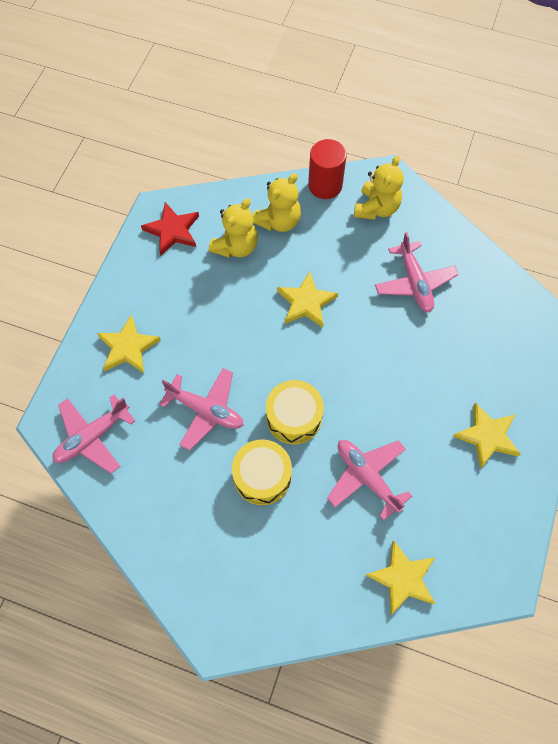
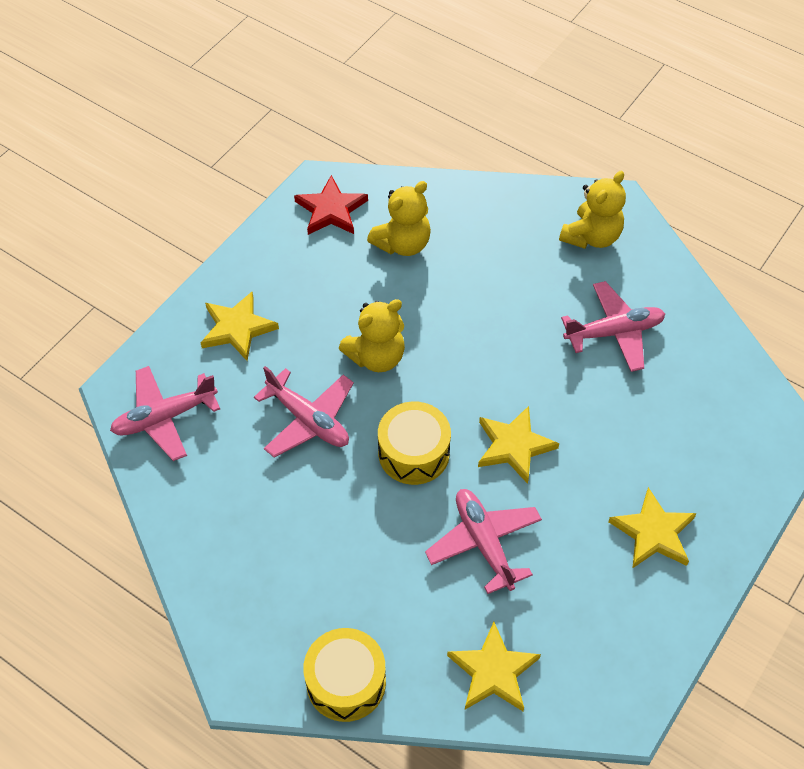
camera: 15 degrees right, 10 degrees down
(262, 476) = (354, 510): yellow drum -> yellow drum (346, 682)
(279, 221) = (464, 226): yellow teddy bear -> yellow teddy bear (376, 357)
(306, 302) = (469, 326): yellow star -> yellow star (514, 446)
(325, 185) = (534, 197): red cylinder -> none
(414, 282) = (614, 332): pink plane -> pink plane turned 105 degrees counterclockwise

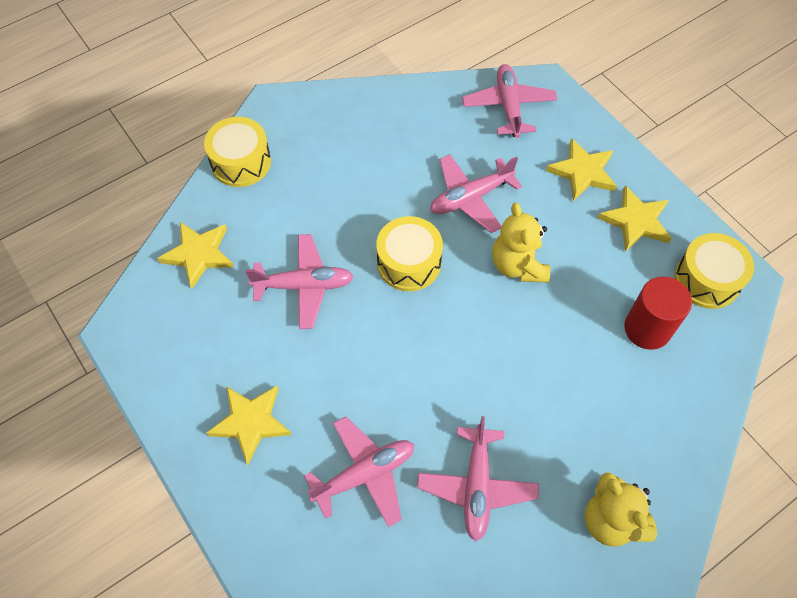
camera: 110 degrees right, 5 degrees up
(331, 210) = (707, 280): red star -> yellow drum
(402, 244) = (647, 328): yellow teddy bear -> red cylinder
(514, 446) = (384, 342): yellow star -> yellow star (635, 221)
(650, 419) = (364, 474): none -> pink plane

